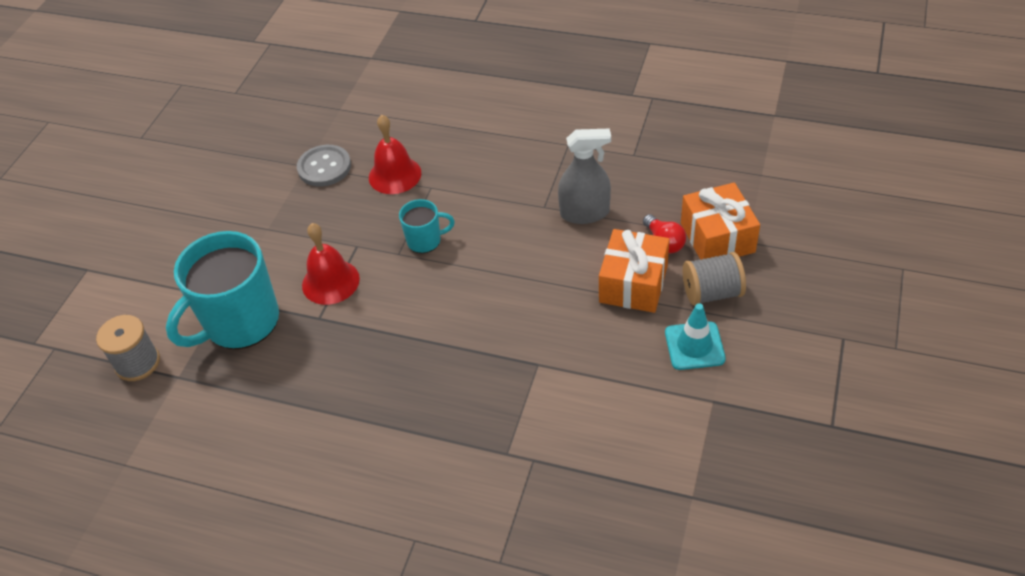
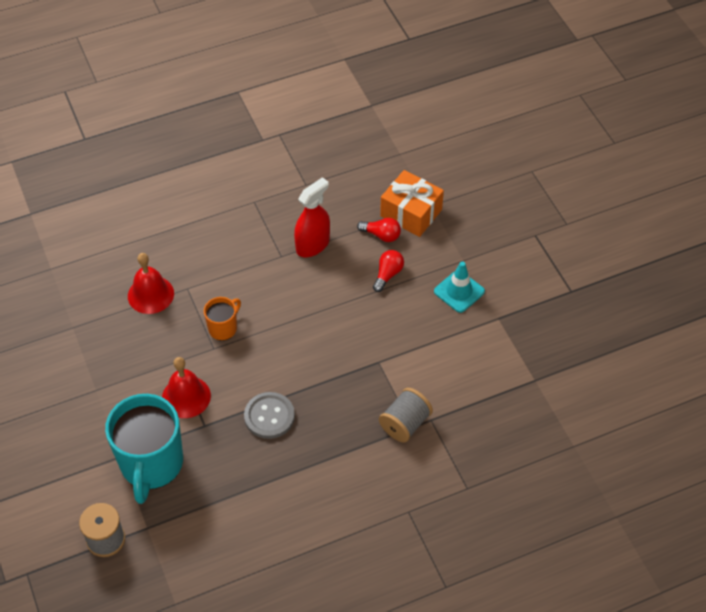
camera: 45 degrees left, 5 degrees up
(324, 167) = (89, 320): grey button -> grey button (269, 416)
(425, 241) = (223, 328): turquoise mug -> orange mug
(584, 213) = (312, 245): grey spray bottle -> red spray bottle
(633, 284) = (388, 274): orange gift -> red light bulb
(712, 293) = (439, 251): grey spool -> grey spool (405, 424)

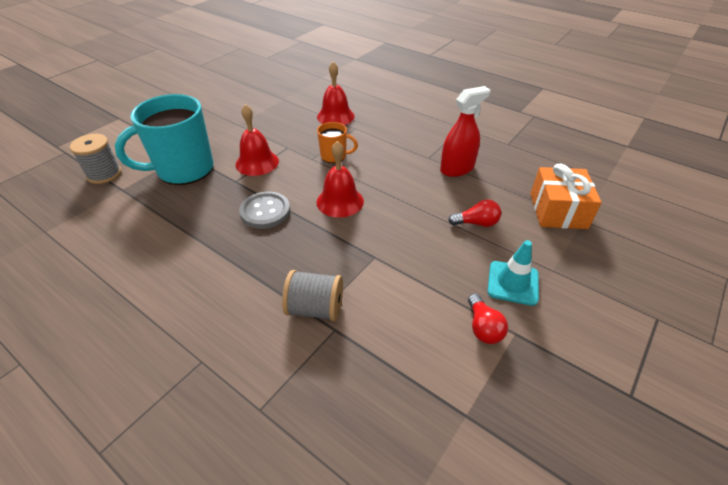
camera: 60 degrees right, 10 degrees down
(295, 354) = (340, 201): none -> red bell
(312, 245) = (457, 169): red spray bottle -> red spray bottle turned 45 degrees counterclockwise
(381, 235) = (512, 202): red light bulb -> red light bulb (483, 328)

